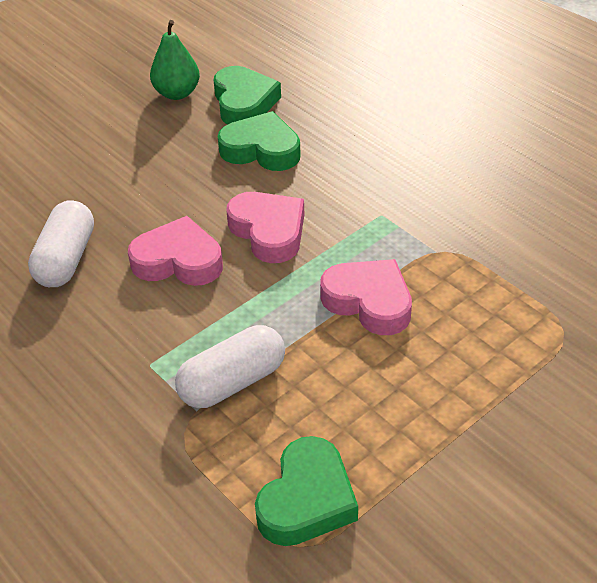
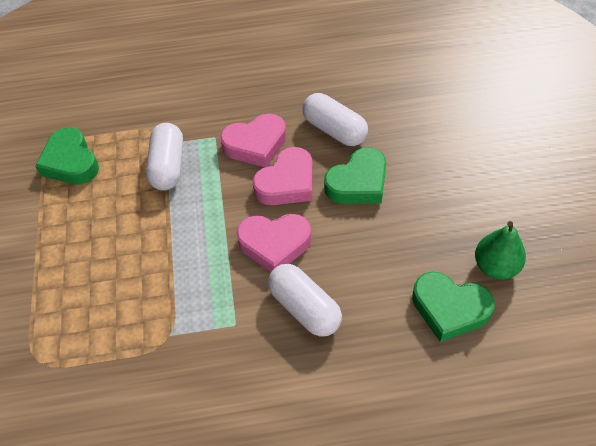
camera: 125 degrees right, 10 degrees up
(261, 150) = (372, 287): green heart -> green heart (358, 183)
(321, 180) = (305, 308): none -> white capsule
(369, 302) = (163, 264): pink heart -> pink heart (255, 144)

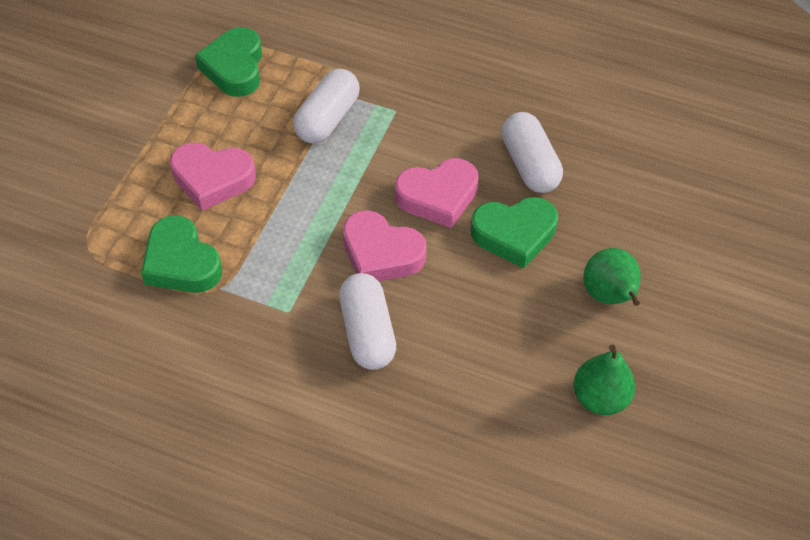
camera: 25 degrees right, 0 degrees up
(255, 144) = (433, 139): pink heart -> pink heart (212, 179)
(449, 309) = (516, 413): green heart -> green heart (181, 262)
(450, 193) = (609, 296): none -> green pear

